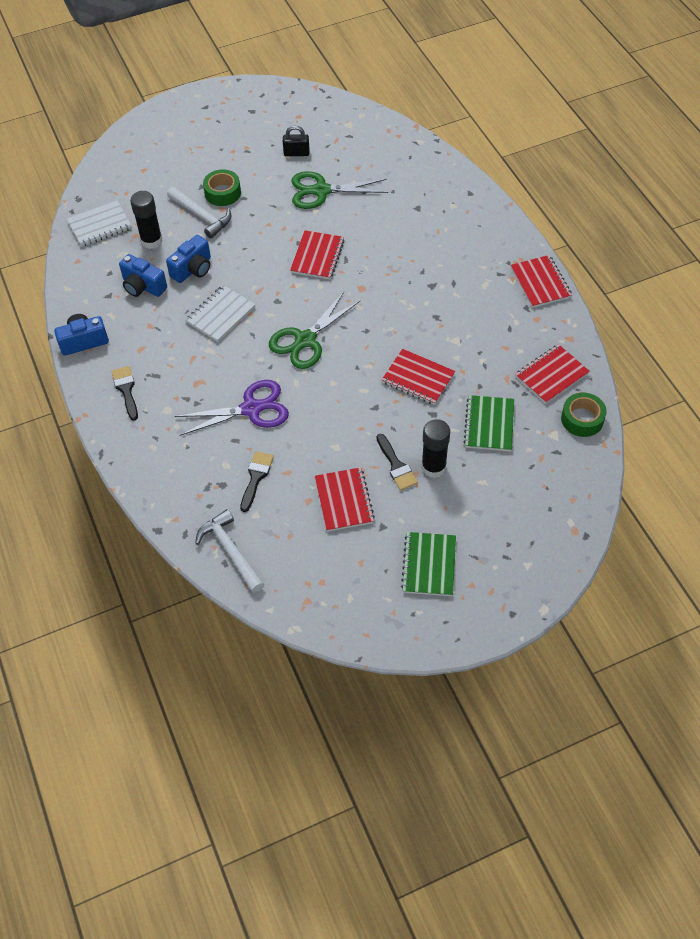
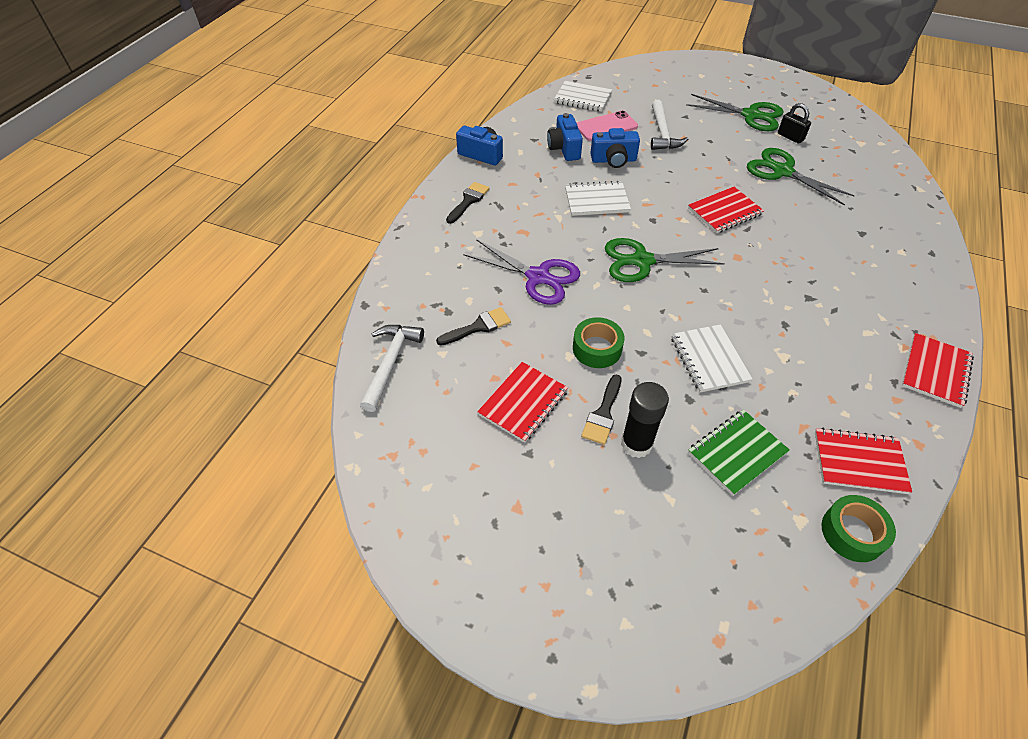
camera: 45 degrees right, 5 degrees down
(151, 241) = (606, 126): black glue stick -> pink phone
(222, 193) = (697, 128): green tape -> green tape (597, 348)
(248, 151) = (750, 115): none -> green scissors
(418, 378) = (709, 359): red notebook -> white notebook
(429, 565) = (528, 526): green notebook -> none

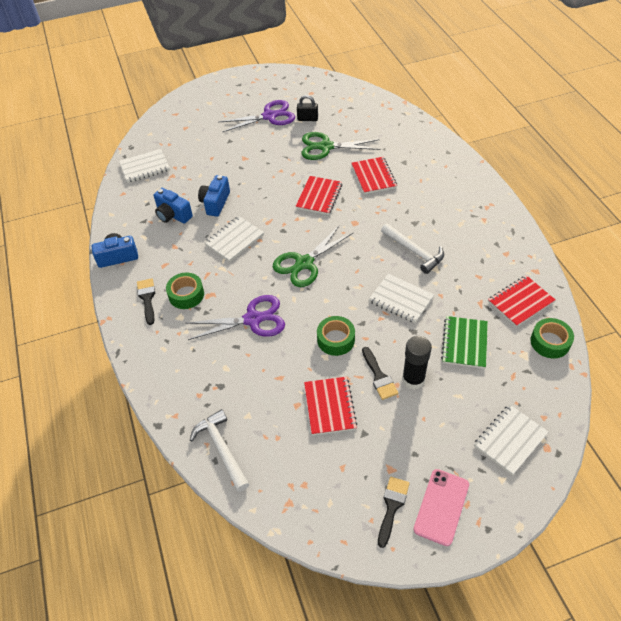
camera: 40 degrees left, 0 degrees up
(478, 327) = (251, 381): black brush -> black brush (392, 506)
(503, 219) = (186, 295): none -> green tape
(606, 126) = (184, 180): pink phone -> pink phone (441, 507)
(613, 160) = (215, 203): blue camera -> blue camera turned 150 degrees clockwise
(662, 133) = (227, 162): white hammer -> white hammer (414, 251)
(681, 593) = (510, 440): none -> white notebook
(750, 115) = (269, 116): green scissors -> purple scissors
(935, 371) = (508, 224): red notebook -> red notebook (373, 176)

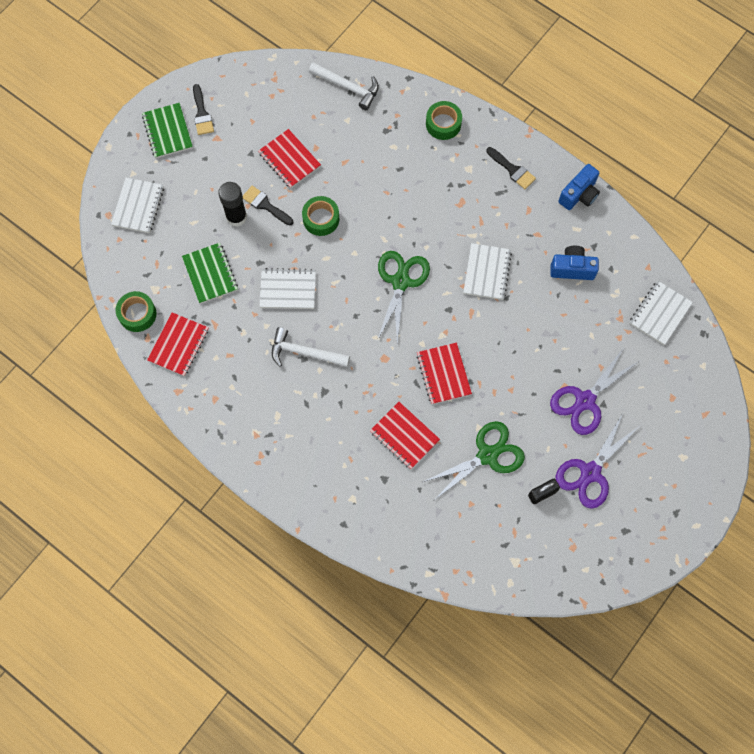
camera: 145 degrees right, 20 degrees up
(186, 295) = (481, 191): green tape -> green tape (443, 124)
(215, 203) = (543, 307): blue camera -> none
(253, 319) = (404, 200): purple scissors -> purple scissors (585, 401)
(441, 507) = (167, 131): pink phone -> green notebook

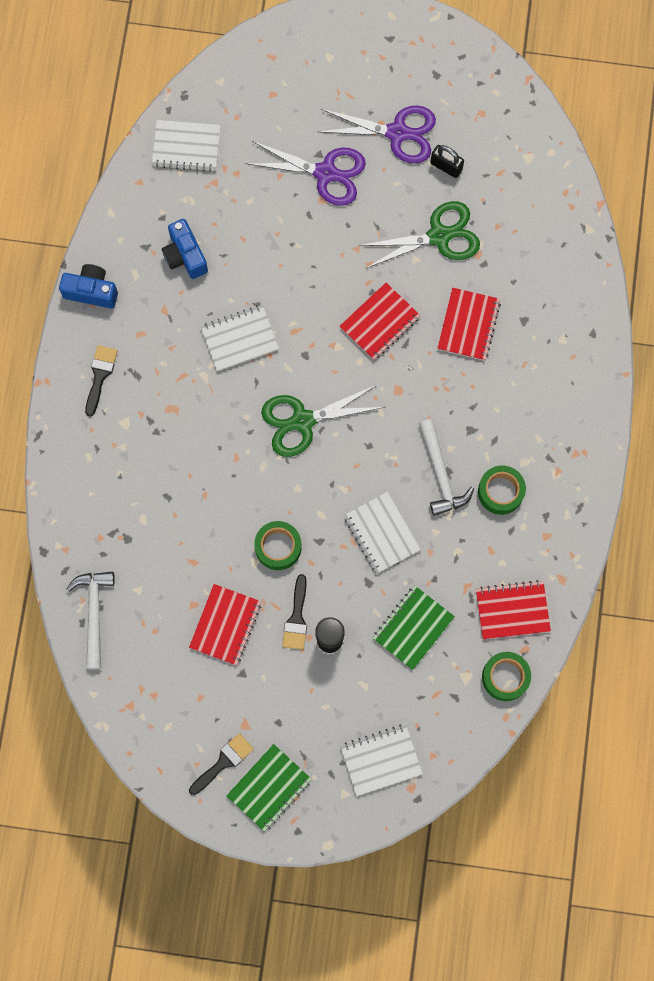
camera: 120 degrees left, 5 degrees up
(443, 124) = (83, 480): green tape -> green tape (500, 492)
(487, 455) = (439, 236): green scissors -> green scissors turned 135 degrees clockwise

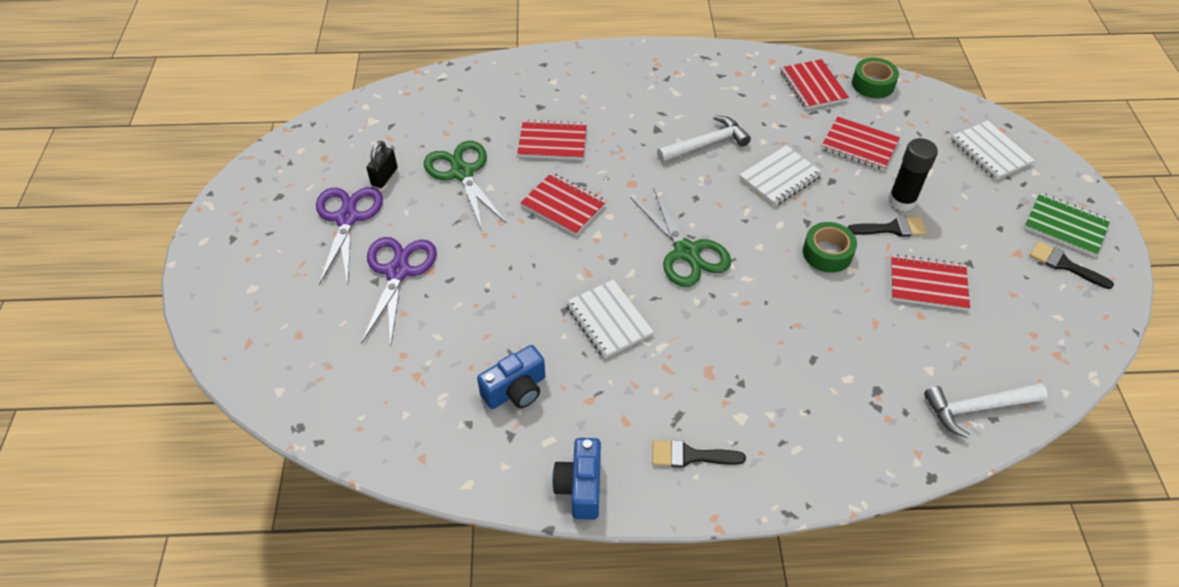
camera: 100 degrees left, 25 degrees down
(186, 147) = (370, 413): white notebook -> none
(413, 628) = (859, 145): green notebook -> red notebook
(500, 492) = (709, 104): green tape -> none

